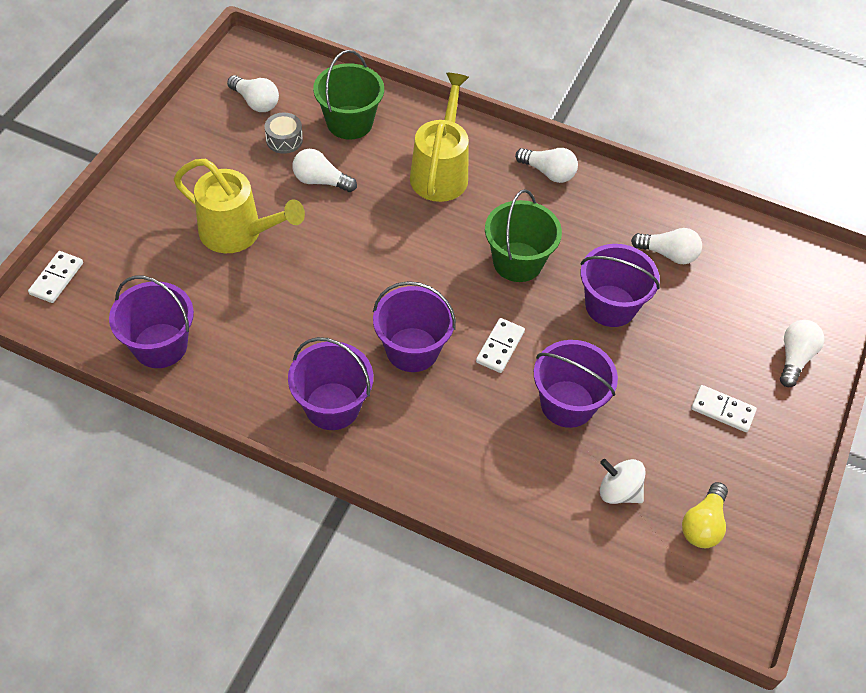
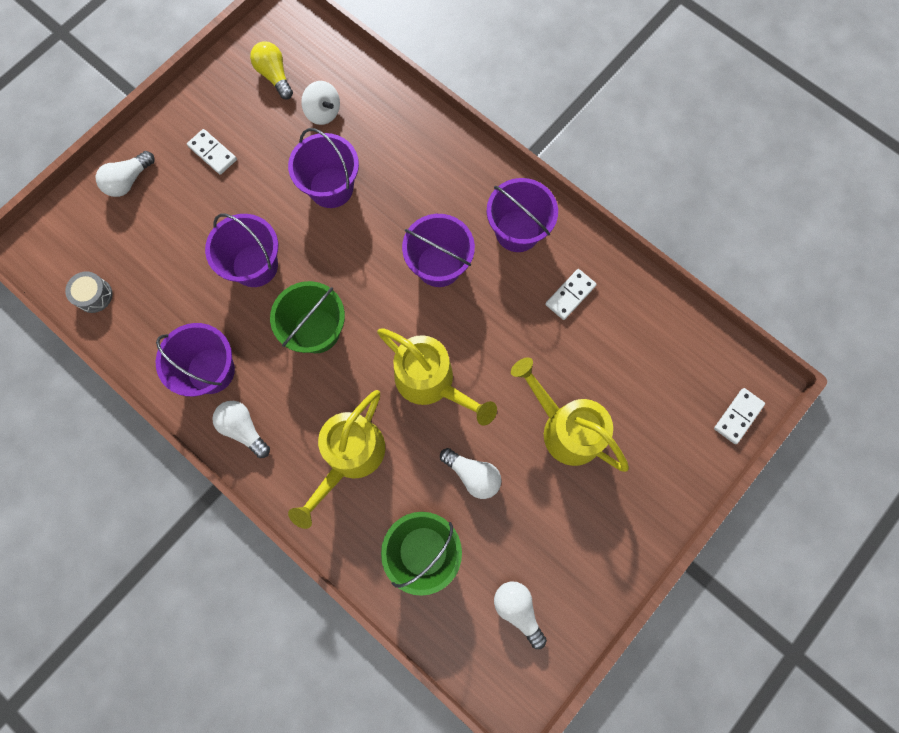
camera: 160 degrees left, 20 degrees up
(160, 345) = (650, 321): purple bucket -> purple bucket (211, 370)
(284, 140) = (498, 543): grey drum -> grey drum (94, 295)
(383, 243) = (432, 383): none -> yellow watering can
(500, 347) = (365, 250): white domino -> white domino (570, 295)
(668, 254) = (177, 305): white light bulb -> none
(703, 524) = (275, 76): yellow light bulb -> yellow light bulb turned 75 degrees counterclockwise

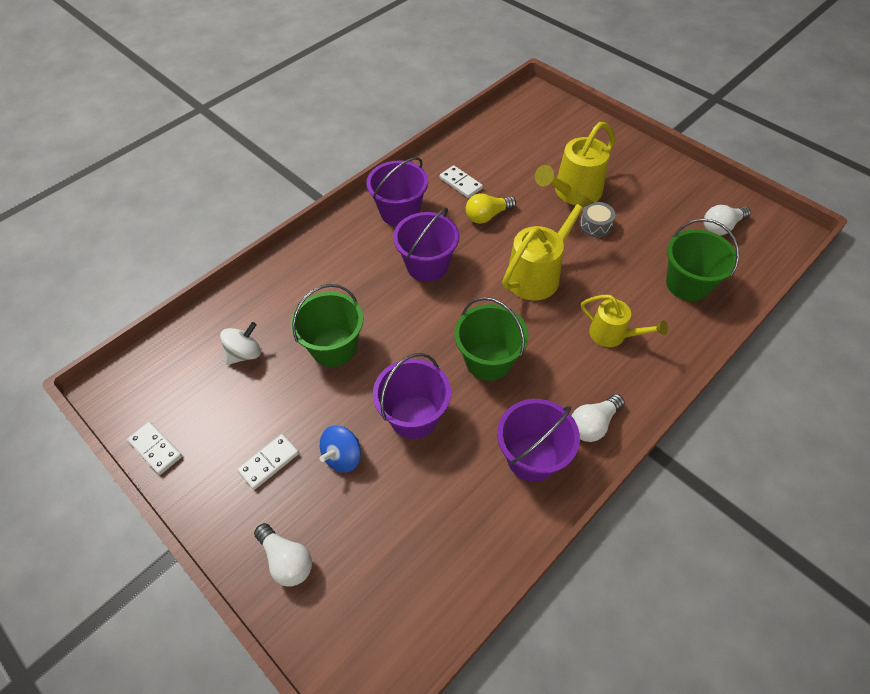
camera: 85 degrees left, 20 degrees down
(94, 295) = (438, 596): grey drum -> grey drum (595, 225)
(216, 210) = (343, 456): none -> blue spinning top
(275, 76) = (186, 399): yellow light bulb -> yellow light bulb (487, 216)
(331, 188) = (334, 347): purple bucket -> green bucket
(349, 458) = (613, 335): yellow watering can -> yellow watering can, size x0.63
(472, 475) = (618, 249): white light bulb -> none
(738, 416) = (557, 105): white domino -> white domino (156, 449)

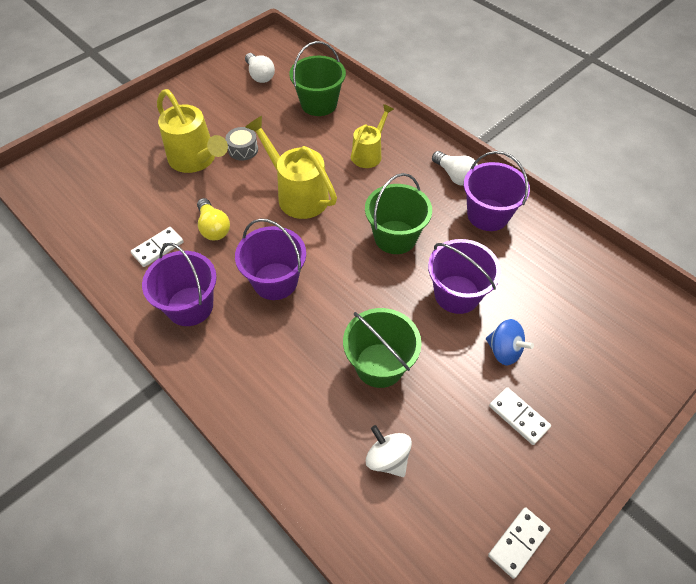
camera: 90 degrees left, 0 degrees up
(287, 560) = (609, 391): white light bulb -> none

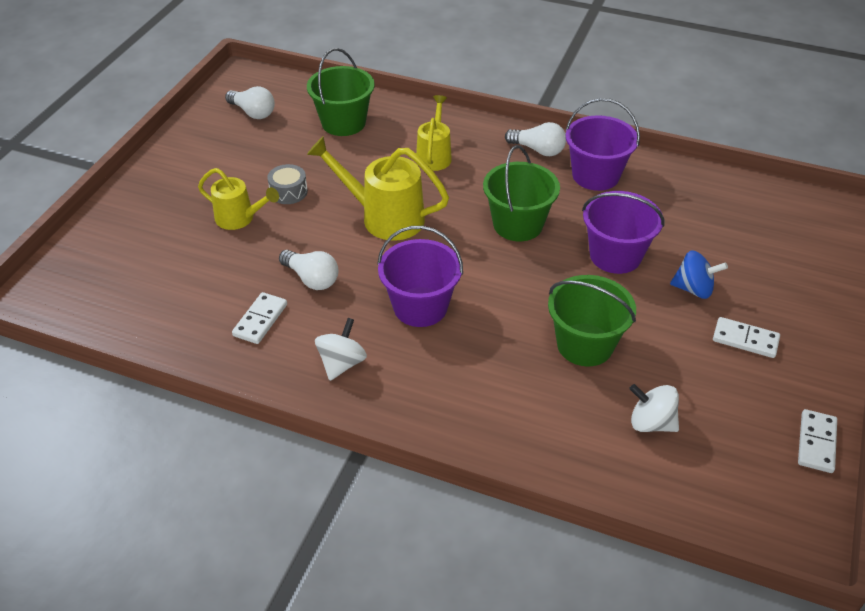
camera: 25 degrees left, 10 degrees down
(190, 306) = (342, 363): purple bucket -> white spinning top
(196, 160) = (240, 218): yellow watering can -> yellow watering can, size x0.63
(213, 227) = (311, 279): yellow light bulb -> white light bulb

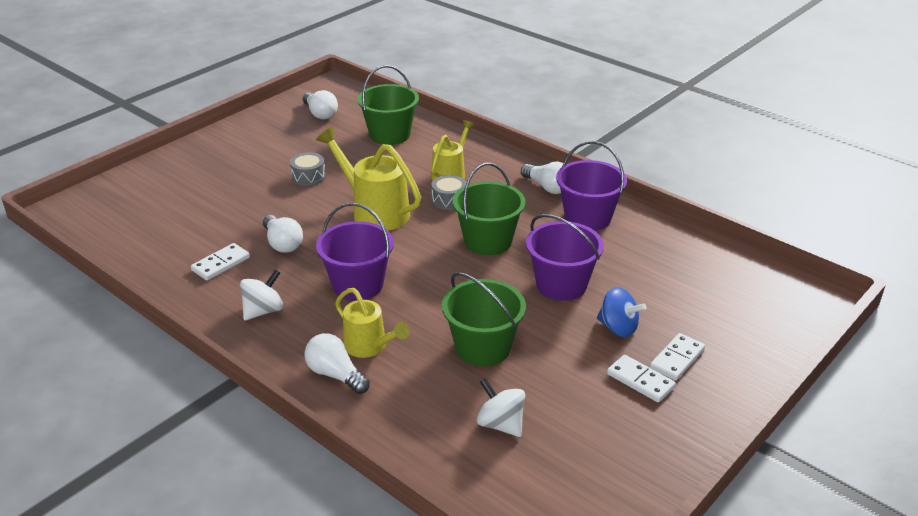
camera: 20 degrees right, 10 degrees down
(240, 218) = (256, 188): yellow watering can -> yellow watering can (370, 347)
(451, 187) = (449, 200): none -> grey drum
(462, 416) = (335, 375): none -> white light bulb
(816, 443) = (651, 483): white domino -> white domino (677, 359)

